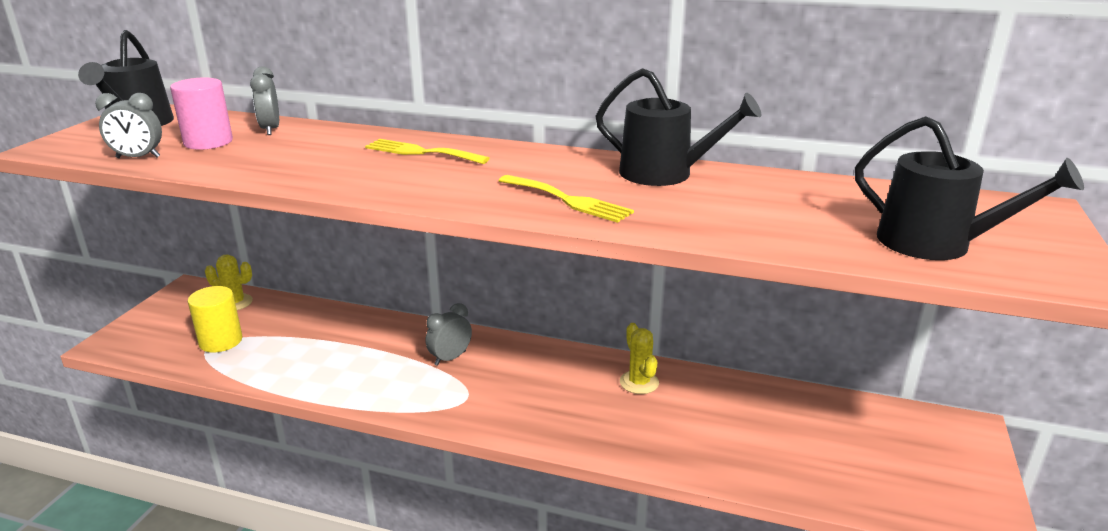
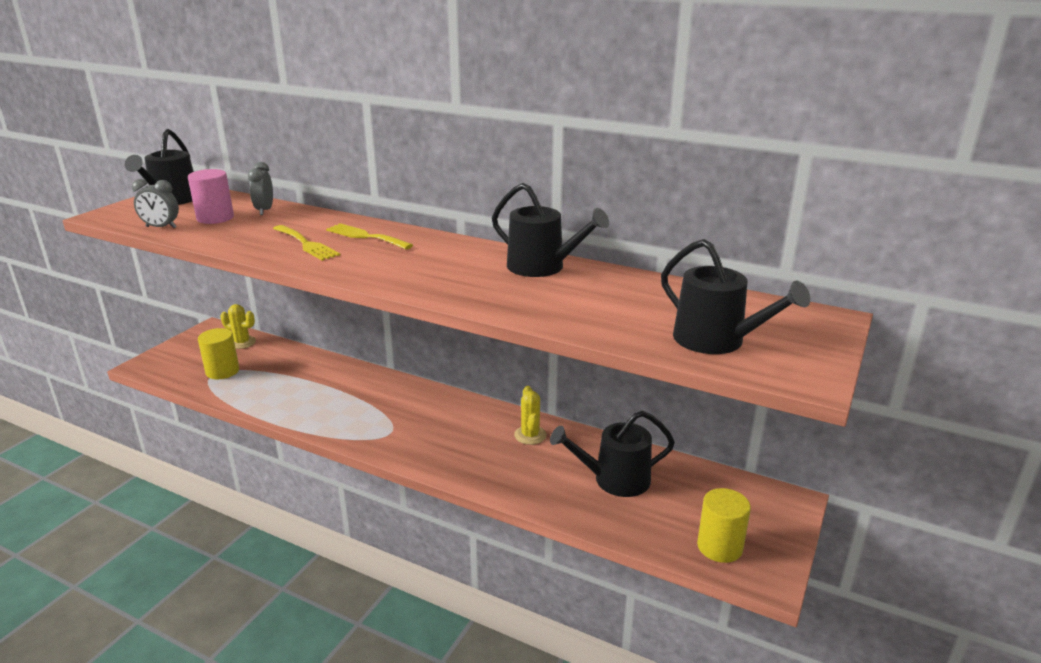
camera: 10 degrees right, 0 degrees up
(450, 358) = (389, 401): grey clock -> none
(568, 200) = (452, 283): yellow fork -> yellow fork (306, 244)
(761, 426) = (615, 479): none -> black watering can
(918, 494) = (719, 547): none -> yellow cylinder

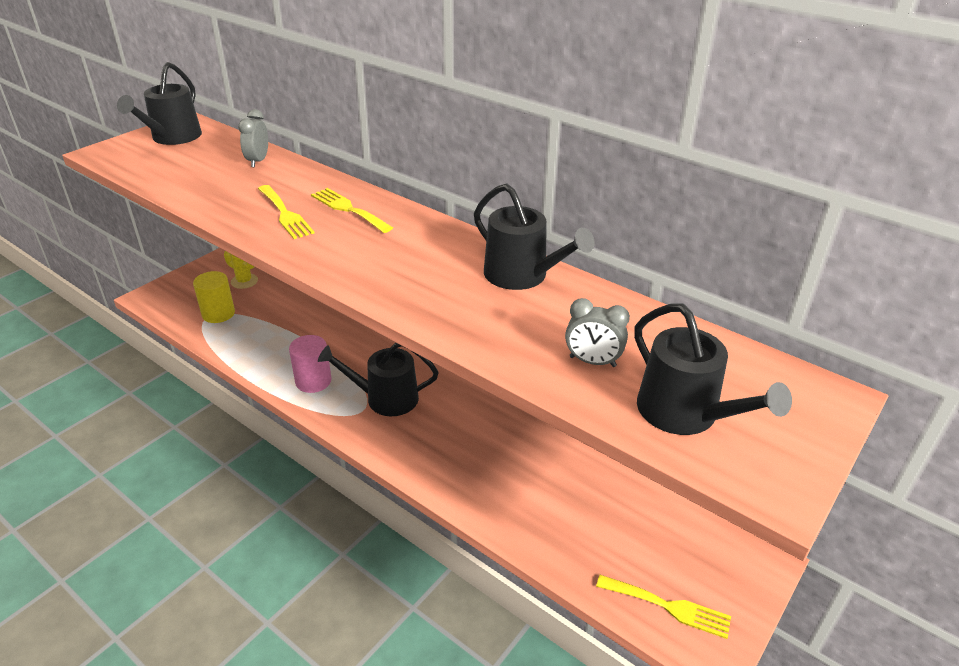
camera: 10 degrees right, 10 degrees up
(161, 227) = (150, 175): grey clock -> grey clock (592, 361)
(215, 218) = (206, 167): pink cylinder -> pink cylinder (313, 381)
(530, 435) = (502, 434): yellow cactus -> none
(615, 479) = (577, 503): black watering can -> black watering can (385, 398)
(719, 547) = (668, 607): yellow cylinder -> yellow fork

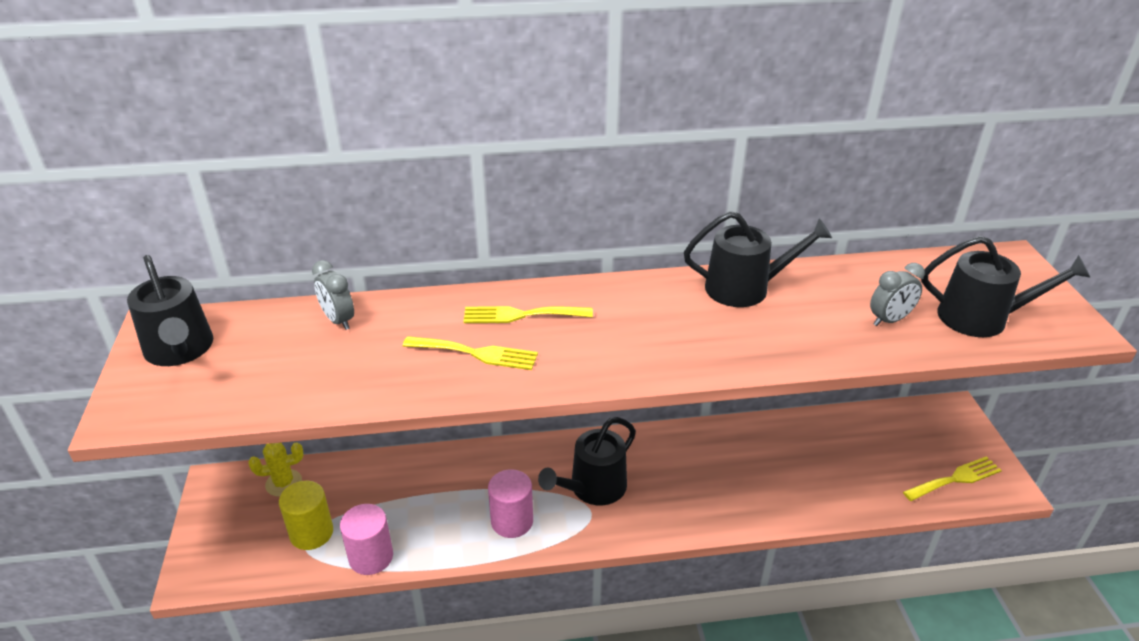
camera: 45 degrees left, 0 degrees up
(223, 345) = (371, 557): none -> pink cylinder

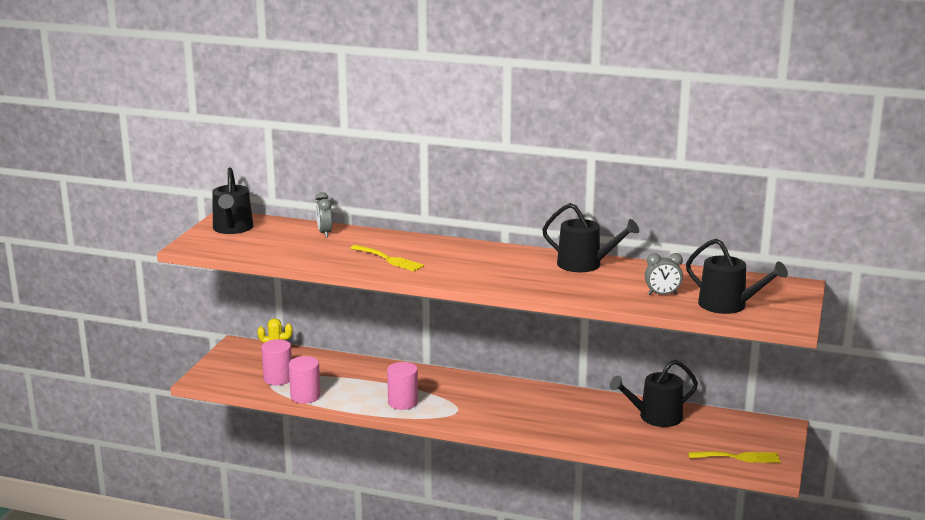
camera: 25 degrees right, 15 degrees down
(311, 533) = (278, 378): yellow cylinder -> pink cylinder
(521, 315) = (430, 250): yellow fork -> none
(593, 488) = (468, 401): black watering can -> black watering can (655, 417)

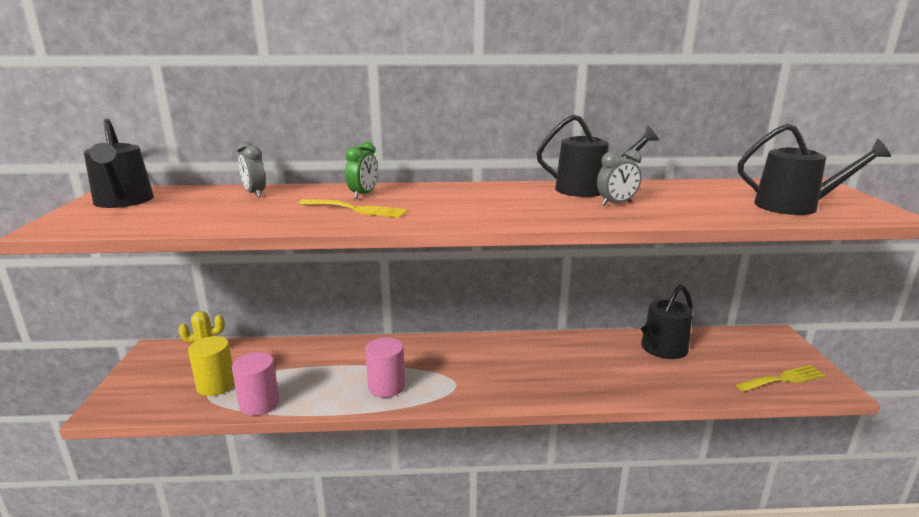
camera: 20 degrees left, 0 degrees up
(278, 378) = (216, 385): pink cylinder -> yellow cylinder
(403, 245) = (363, 195): none -> green clock
(662, 294) = (712, 205): grey clock -> grey clock (616, 203)

